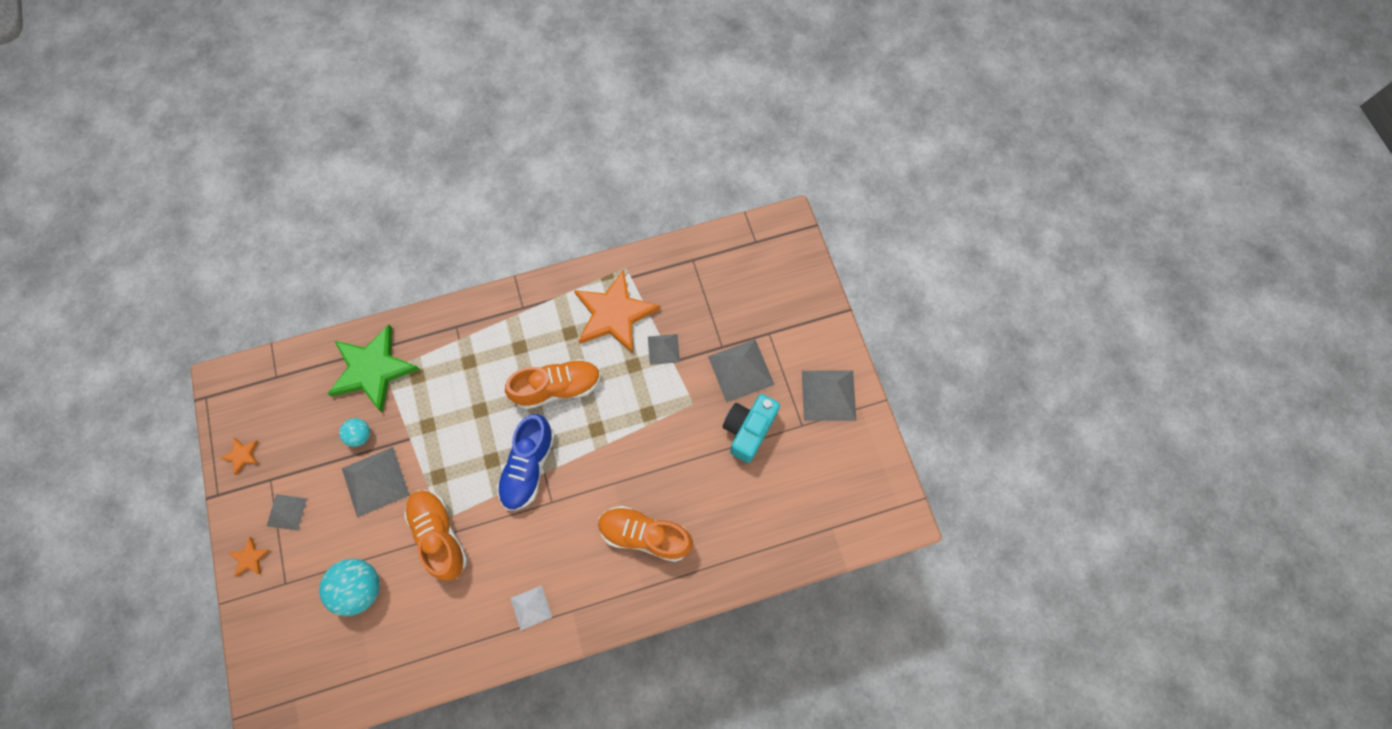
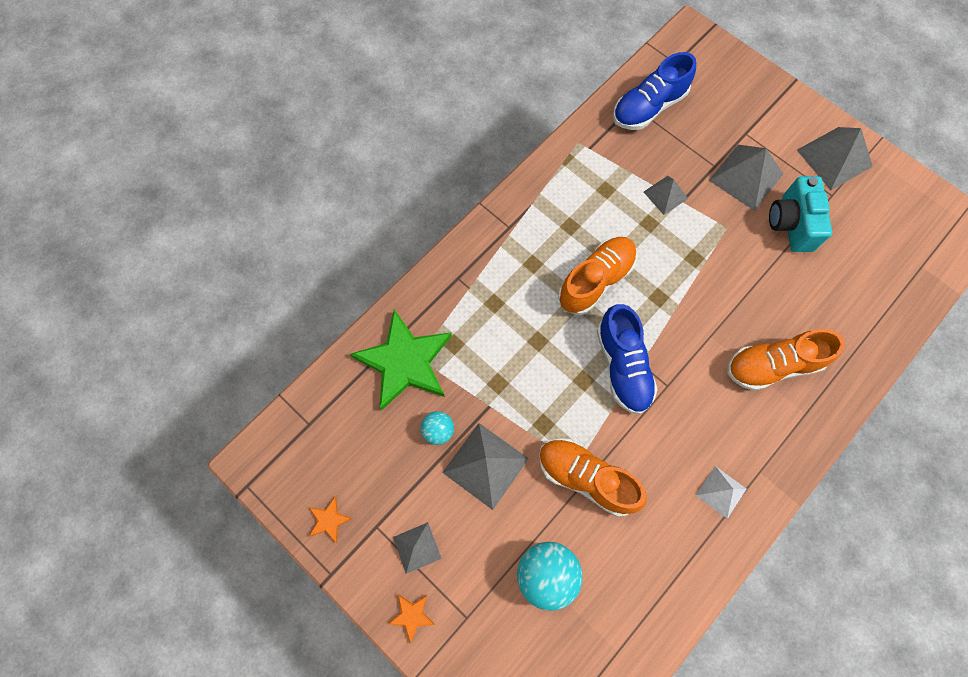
camera: 30 degrees left, 0 degrees up
(614, 314) = (598, 188): orange star -> none
(704, 268) = (648, 107): none -> blue shoe

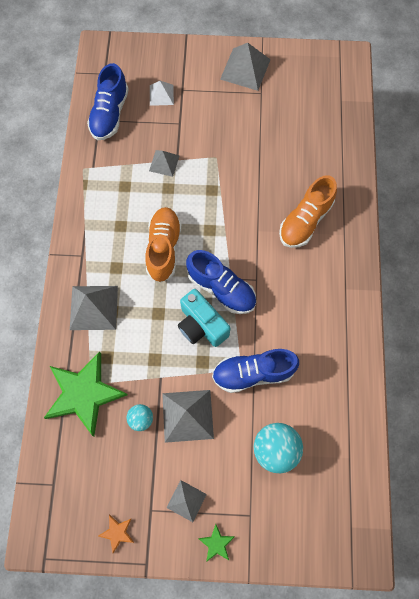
camera: 40 degrees left, 0 degrees up
(411, 615) = (216, 543): orange star -> green star
(586, 478) = (253, 373): orange shoe -> blue shoe
(721, 492) = (334, 317): white pyramid -> white pyramid (161, 95)
(746, 177) = (203, 117): grey pyramid -> grey pyramid (94, 307)
(791, 224) = (251, 127): turquoise camera -> turquoise camera (201, 325)

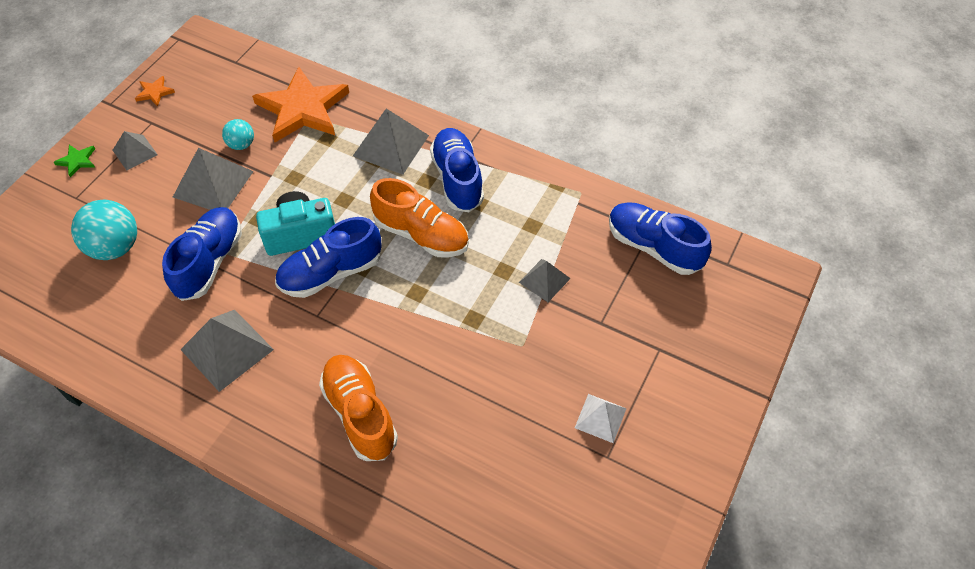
camera: 115 degrees right, 15 degrees down
(84, 393) = (302, 109): green star -> orange star
(106, 248) = (457, 179): none -> blue shoe
(161, 95) = (661, 319): white pyramid -> white pyramid (600, 418)
(245, 69) = (664, 454): grey pyramid -> grey pyramid (227, 349)

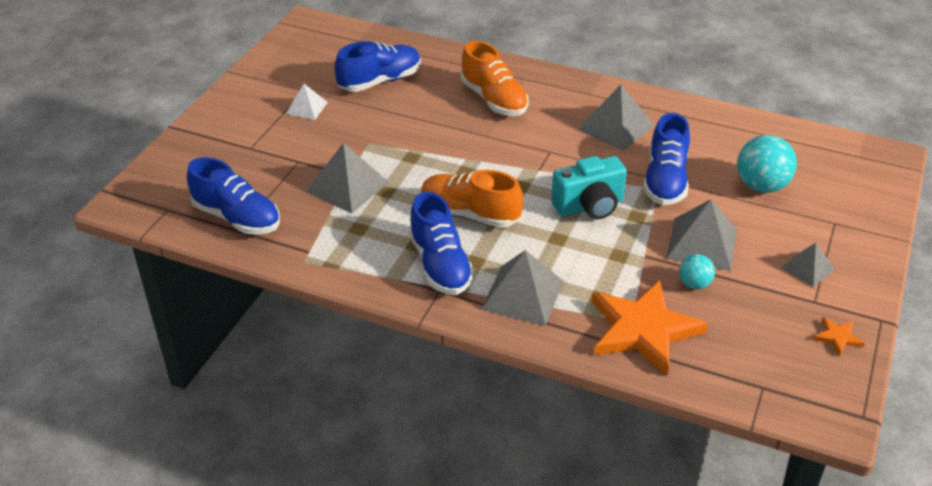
camera: 175 degrees right, 15 degrees down
(77, 161) = (863, 255): green star -> none
(331, 273) = (548, 180): blue shoe -> blue shoe (380, 81)
(544, 280) = (347, 186): grey pyramid -> grey pyramid, size x1.70

